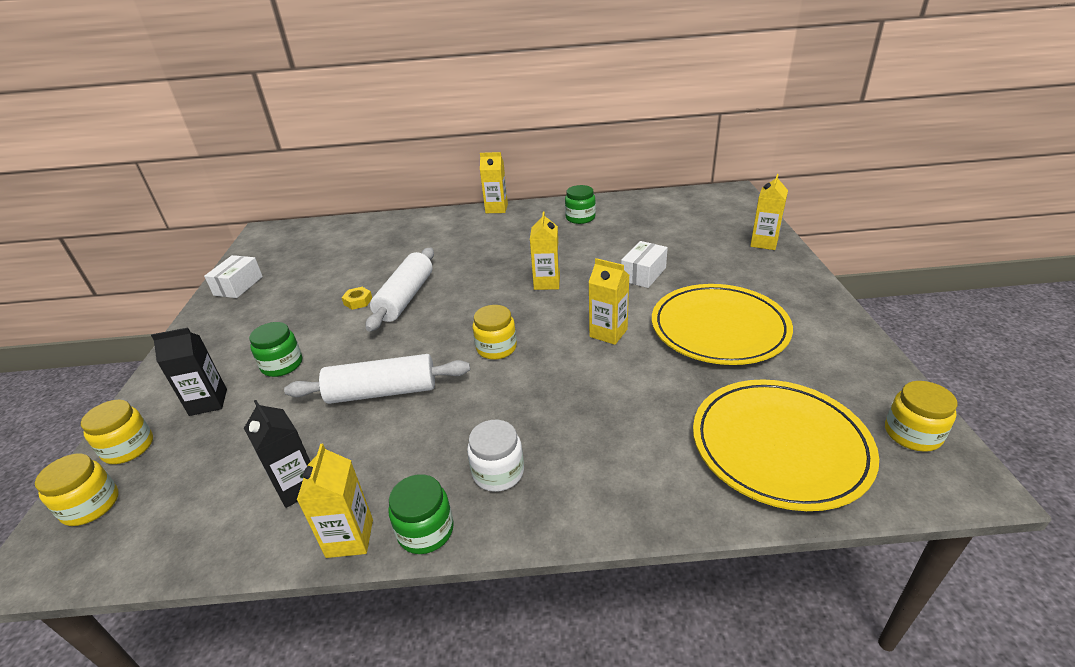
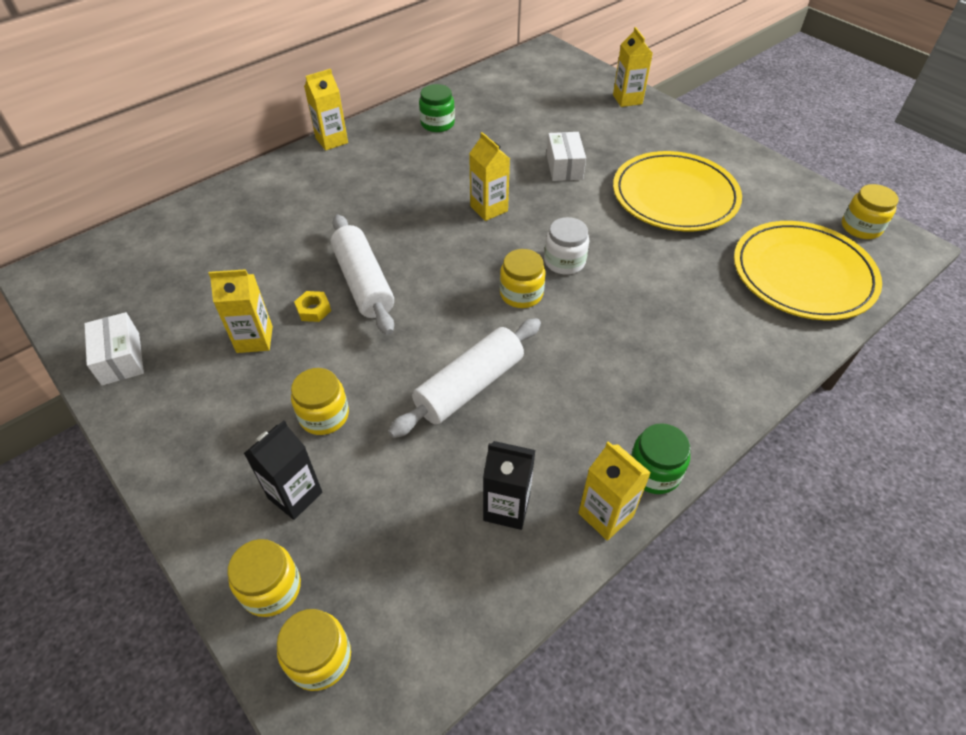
camera: 40 degrees left, 15 degrees up
(282, 365) = (324, 415): green jar -> yellow jar
(498, 472) = (651, 397): white jar -> white jar (564, 261)
(608, 333) = (598, 237): yellow carton -> yellow carton (254, 339)

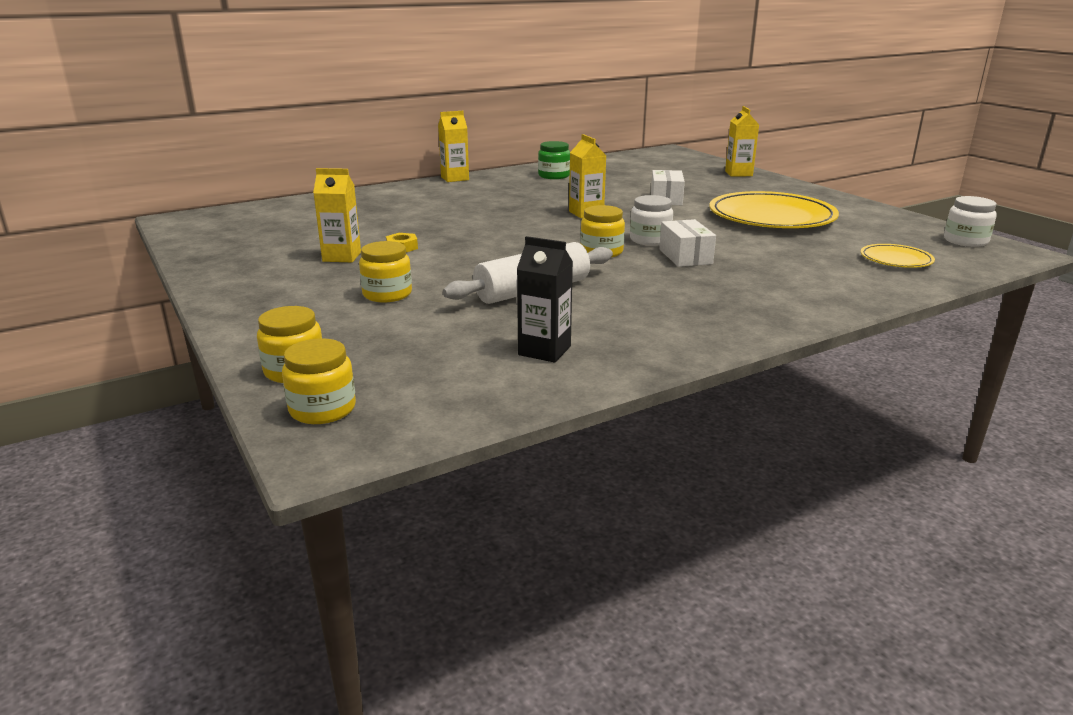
camera: 10 degrees right, 25 degrees down
(121, 358) = (220, 257): white box -> white box (685, 256)
(295, 495) = (341, 329): black carton -> none
(364, 283) = (454, 238): white rolling pin -> none
(605, 515) = (646, 362): yellow carton -> none
(654, 472) = (705, 344): green jar -> none
(802, 274) = (896, 259): yellow plate -> yellow plate, size x0.47
(861, 227) = (965, 241): yellow jar -> white jar

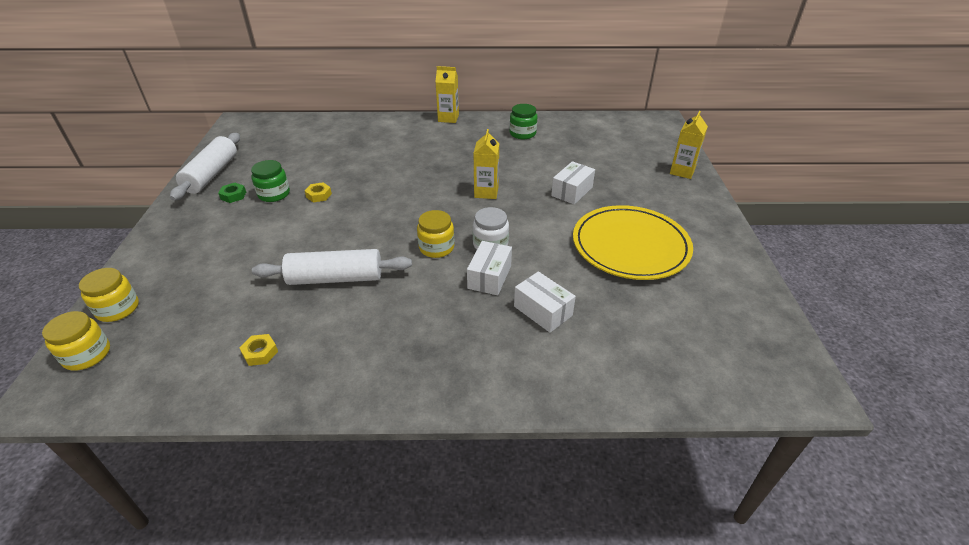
camera: 30 degrees right, 15 degrees up
(222, 259) = (212, 174): none -> white rolling pin
(287, 267) = (233, 195): none -> green nut
(342, 257) = (274, 194): yellow carton -> green jar
(387, 294) = (250, 247): yellow jar -> none
(544, 350) = (260, 353): black carton -> yellow nut
(767, 263) = (543, 311): none -> white box
(896, 259) = (664, 351): yellow plate -> none
(965, 241) = (776, 350): white jar -> none

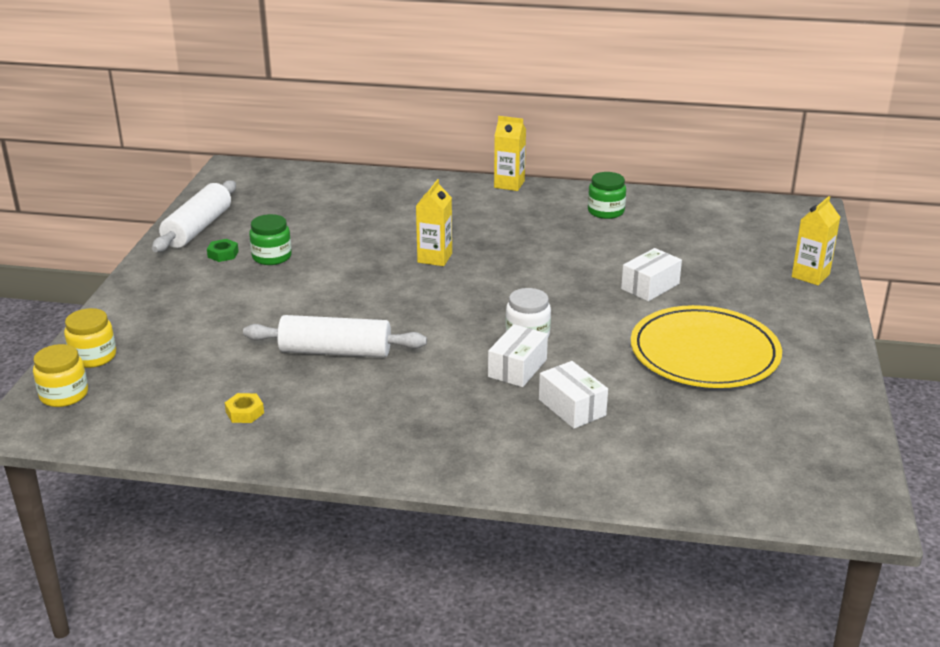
camera: 10 degrees right, 10 degrees down
(319, 195) = (326, 263): yellow nut -> none
(436, 247) = (460, 332): yellow jar -> none
(486, 192) = (537, 277): yellow carton -> yellow carton (434, 258)

